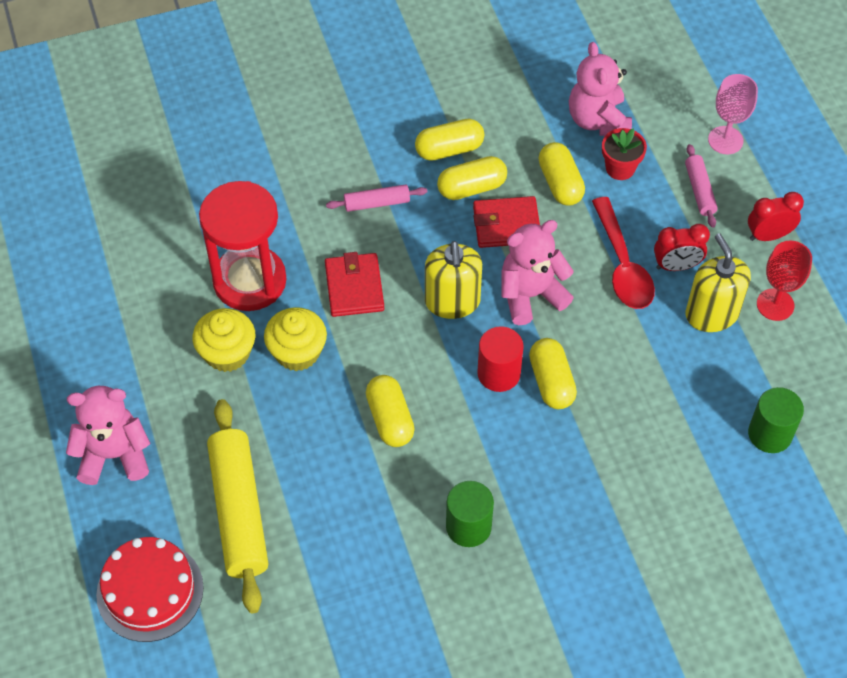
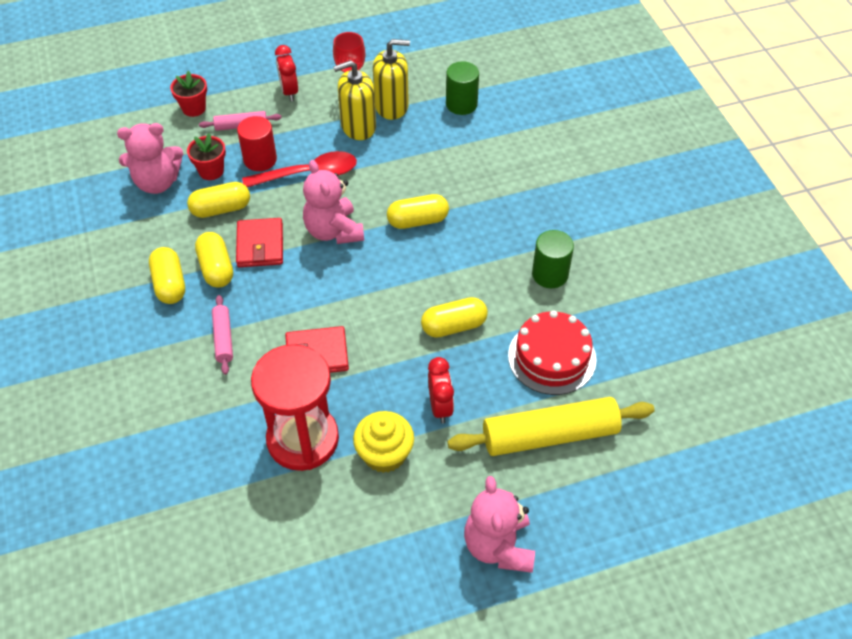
camera: 90 degrees left, 5 degrees down
(150, 591) = (635, 502): red cake -> red cake (552, 357)
(297, 352) = (385, 396): yellow cupcake -> none
(452, 301) = (337, 283): yellow soap dispenser -> yellow soap dispenser (391, 106)
(498, 373) = (409, 253): red cylinder -> red cylinder (260, 160)
(676, 266) = (313, 143): red clock -> red clock (440, 407)
(725, 140) = (194, 108): pink goblet -> red flower pot

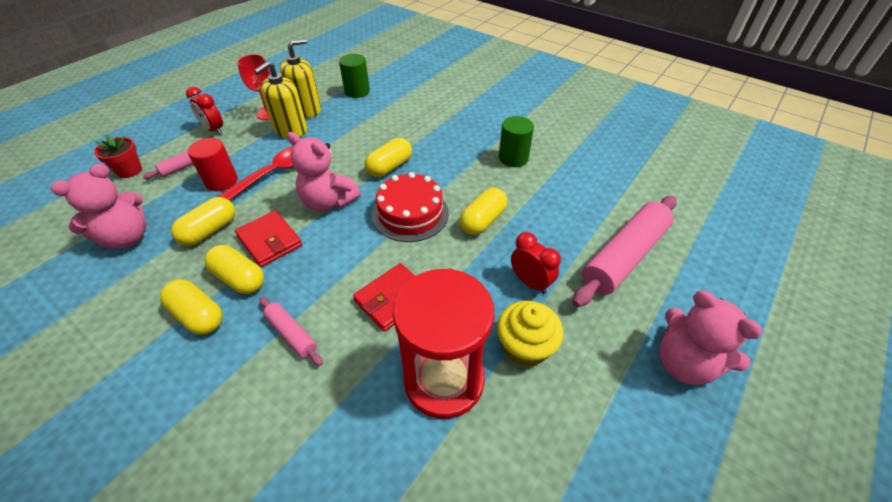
camera: 35 degrees left, 5 degrees down
(211, 171) = (179, 207): red flower pot -> none
(550, 435) = (624, 257): yellow rolling pin -> pink rolling pin
(552, 357) = (569, 206): red cake -> red cake (410, 213)

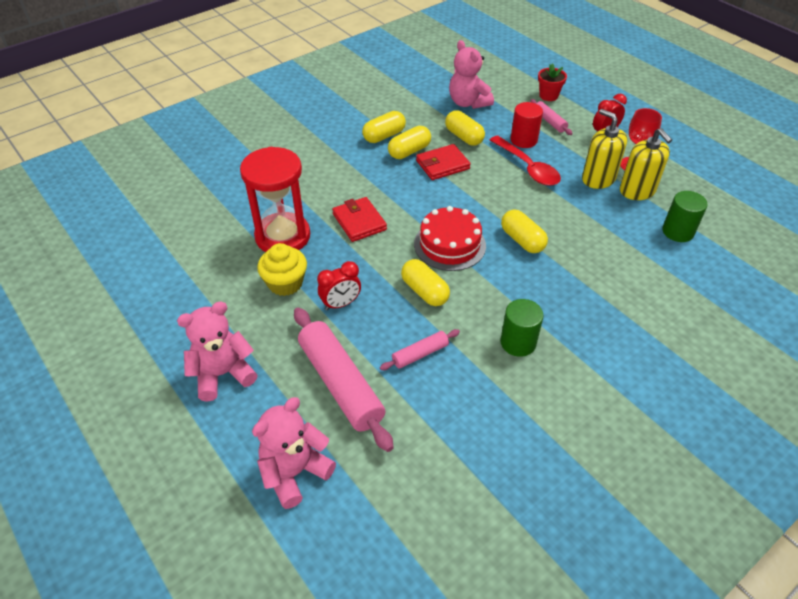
camera: 105 degrees right, 0 degrees up
(292, 334) = (351, 173): pink rolling pin -> pink rolling pin (420, 354)
(328, 202) = (480, 197): pink teddy bear -> pink teddy bear (295, 472)

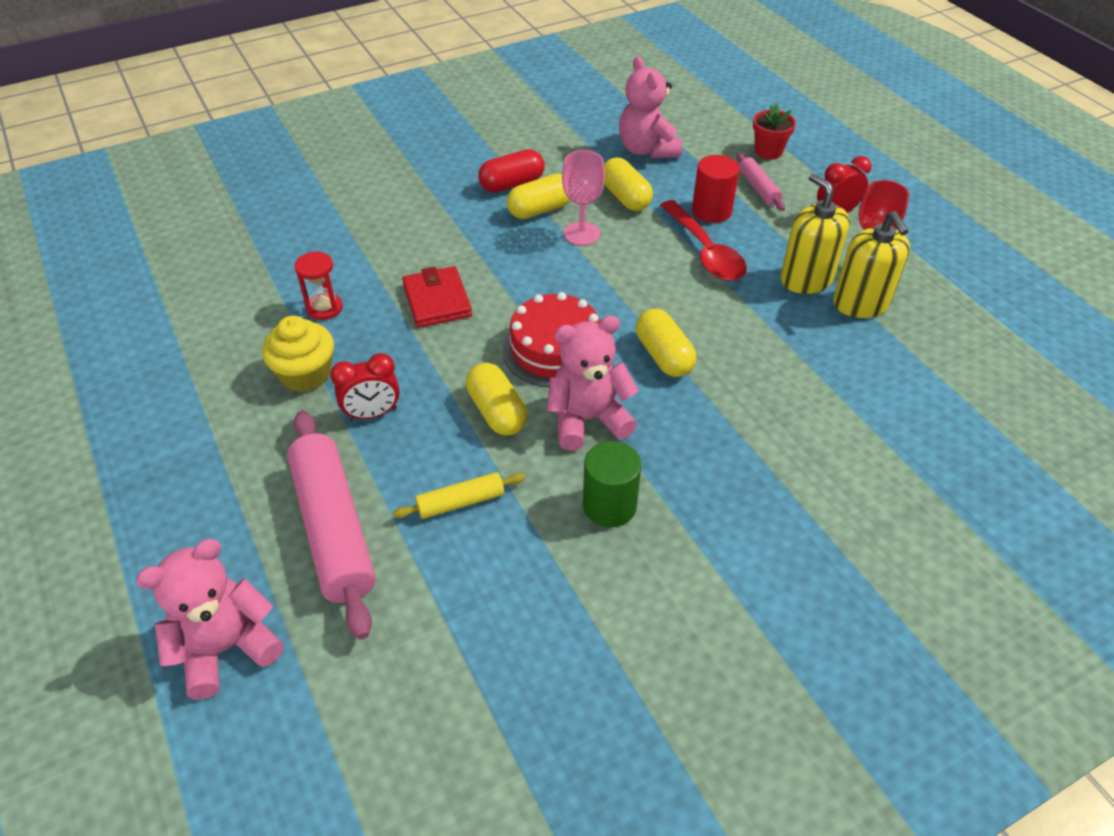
camera: 10 degrees right, 0 degrees up
(223, 374) = (177, 491): pink teddy bear -> pink teddy bear (588, 419)
(282, 236) = (324, 308): red hourglass -> red hourglass, size x0.46
(384, 136) = (512, 184): yellow capsule -> red capsule
(420, 354) = (460, 502): pink rolling pin -> yellow rolling pin
(442, 165) = (582, 234): red wallet -> pink goblet
(678, 232) = (905, 372): green cylinder -> none

